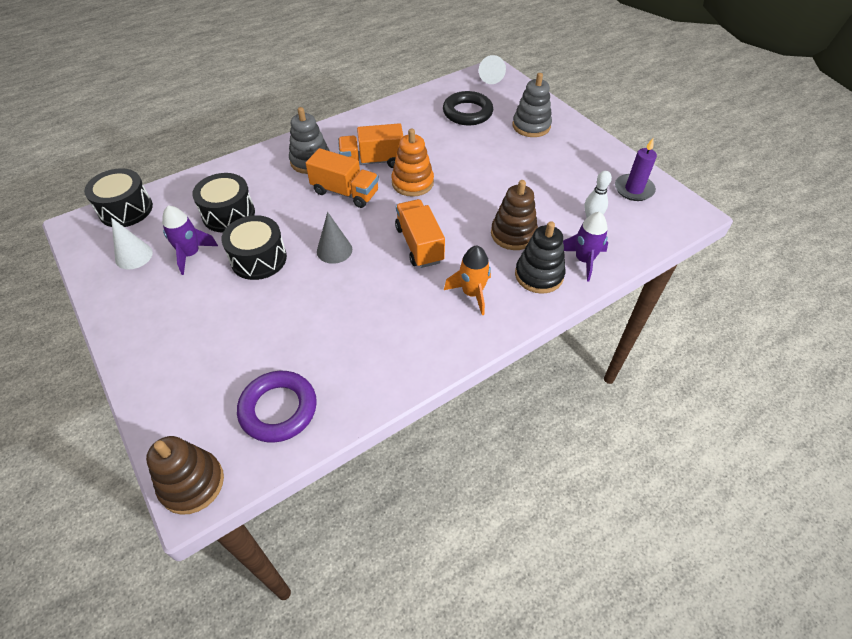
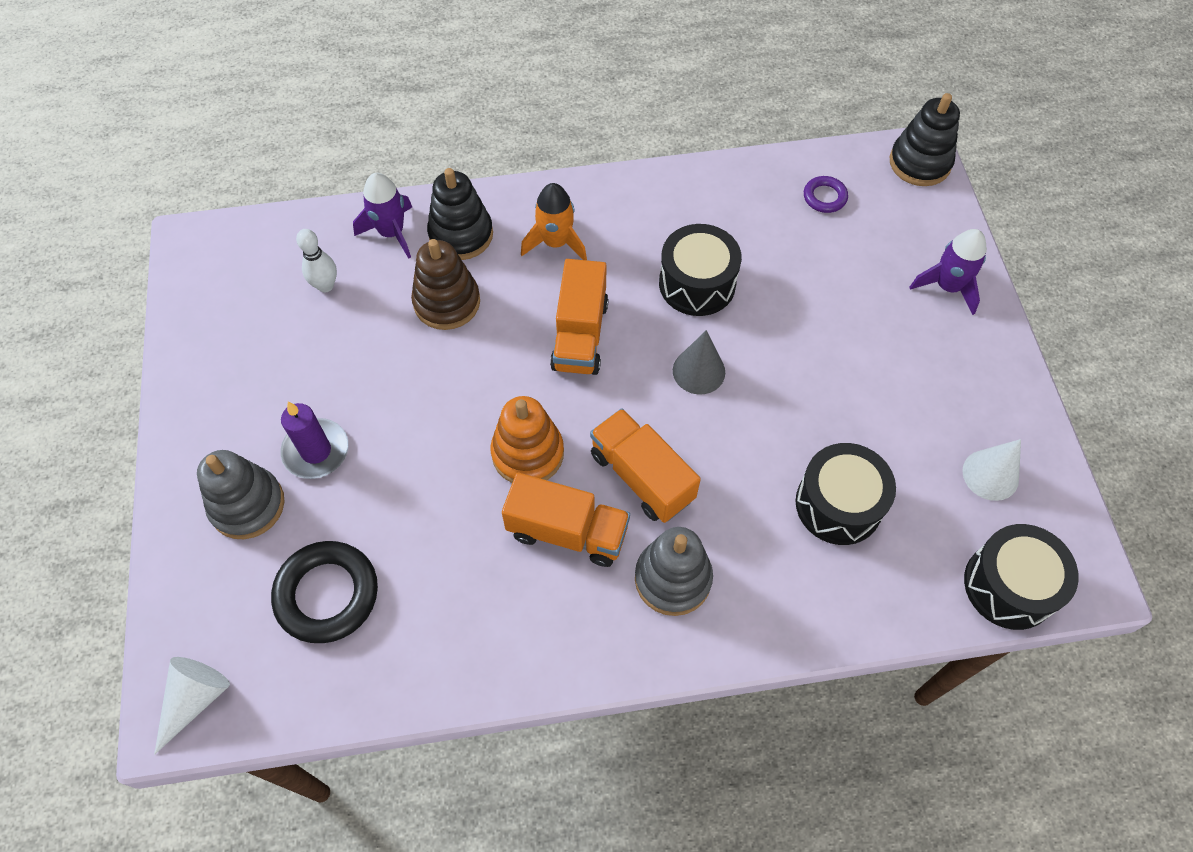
camera: 155 degrees left, 10 degrees up
(191, 254) = (904, 444): purple rocket -> purple rocket (947, 287)
(192, 483) = (919, 163): brown stacking toy -> black stacking toy
(258, 259) = (808, 397): black drum -> black drum (697, 283)
(278, 409) = (824, 197): purple ring -> purple ring, size x0.52
(634, 189) = (224, 308): purple candle -> purple candle (316, 451)

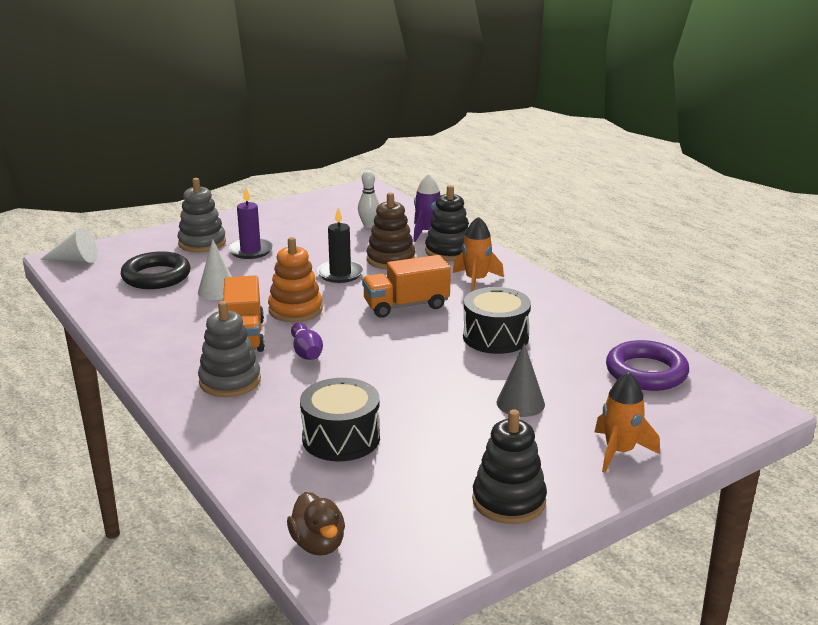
camera: 65 degrees right, 35 degrees down
(454, 371) = (340, 274): none -> black candle
(642, 476) = (306, 352): orange truck -> purple bowling pin
(698, 371) = (415, 354): grey cone -> grey cone (520, 403)
(824, 197) = (646, 372): purple ring -> purple ring, size x1.92
(919, 163) = (747, 411): black stacking toy -> black stacking toy (509, 501)
(947, 287) = (619, 452): purple rocket -> orange rocket
(990, 475) = (430, 513): white cone -> white cone (217, 291)
(1009, 585) = (318, 544): black drum -> brown duck

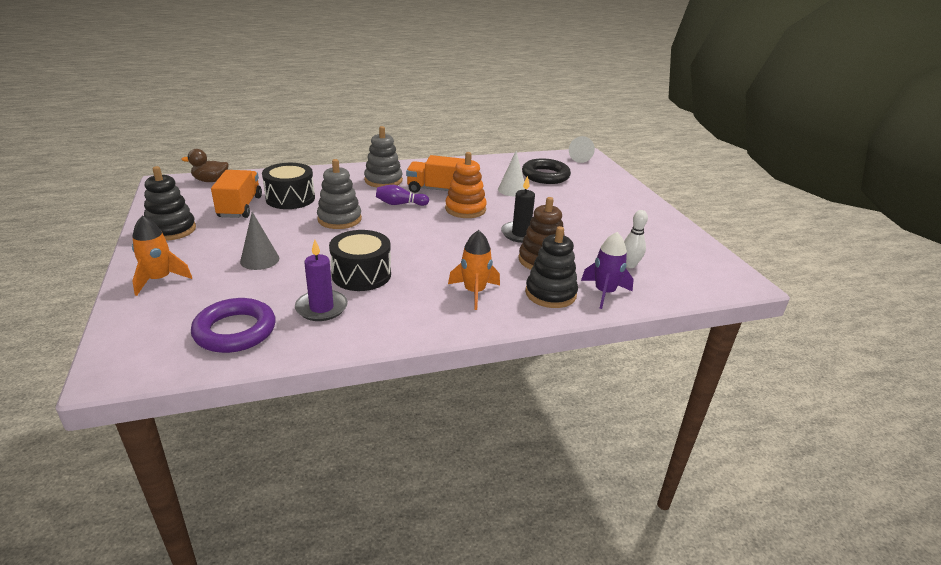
camera: 105 degrees right, 5 degrees up
(202, 243) = (602, 194): grey stacking toy -> grey stacking toy (339, 219)
(250, 251) = (581, 208): purple candle -> purple candle (321, 308)
(406, 305) = (445, 249): orange truck -> orange truck (240, 207)

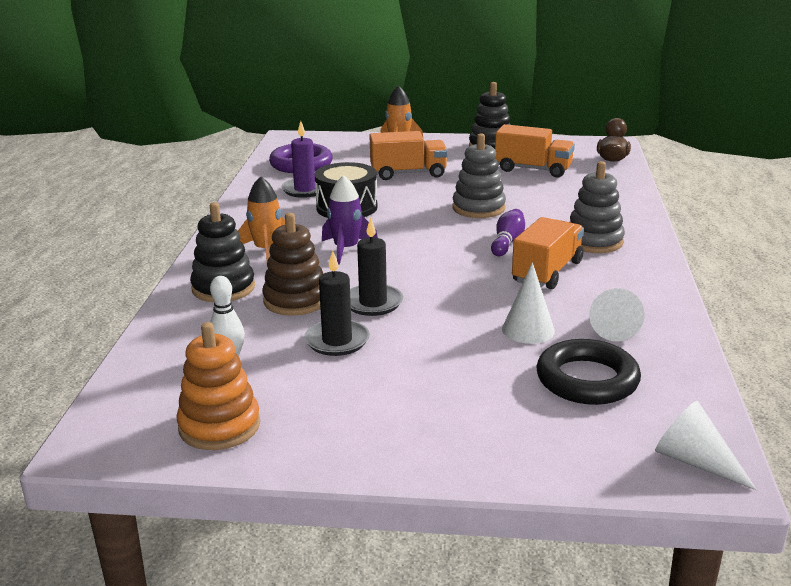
camera: 115 degrees right, 5 degrees down
(259, 260) = (408, 173): grey cone -> orange truck
(290, 198) = (548, 190): black drum -> none
(465, 209) = (471, 280): orange stacking toy -> orange stacking toy (219, 426)
(490, 172) = (613, 327): none -> white cone
(574, 236) = (337, 341): none -> black candle
(604, 293) = (191, 320): purple rocket -> purple rocket (346, 249)

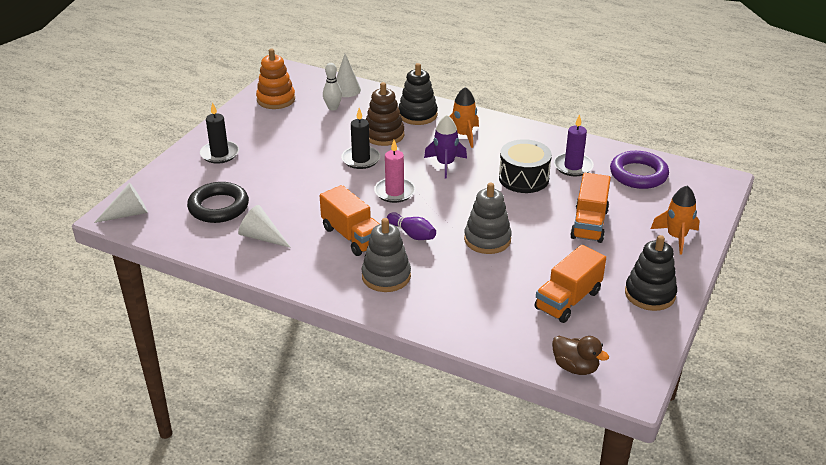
camera: 110 degrees right, 10 degrees up
(337, 341) = (326, 140): black candle -> black candle (219, 154)
(433, 266) = (394, 192): none -> pink candle
(528, 330) = (285, 204): white cone -> white cone (346, 90)

